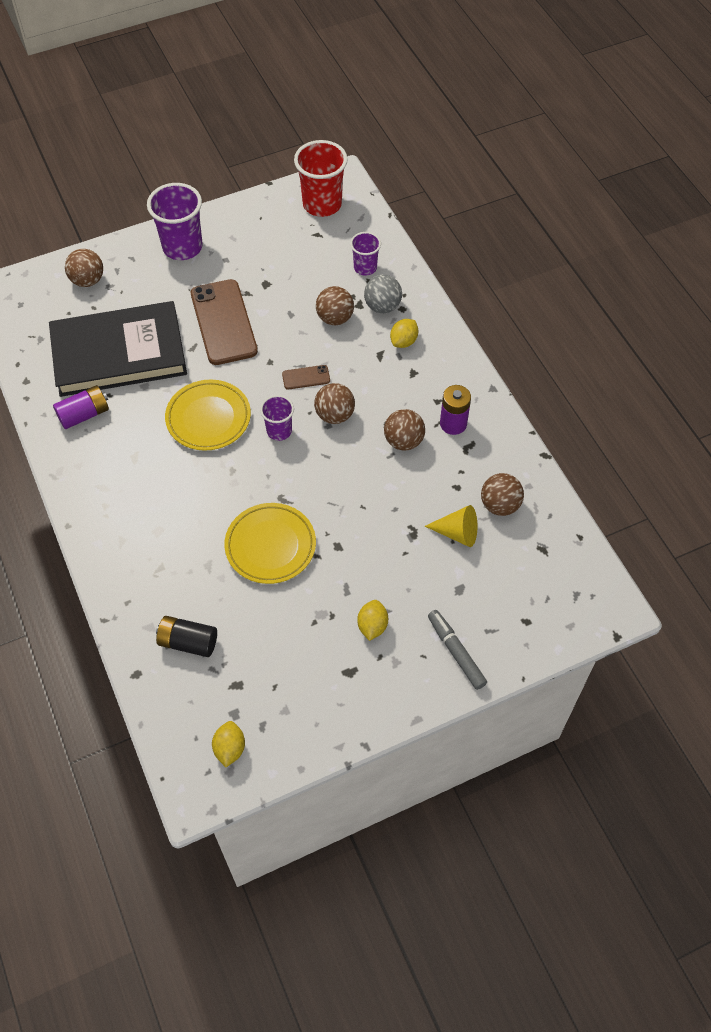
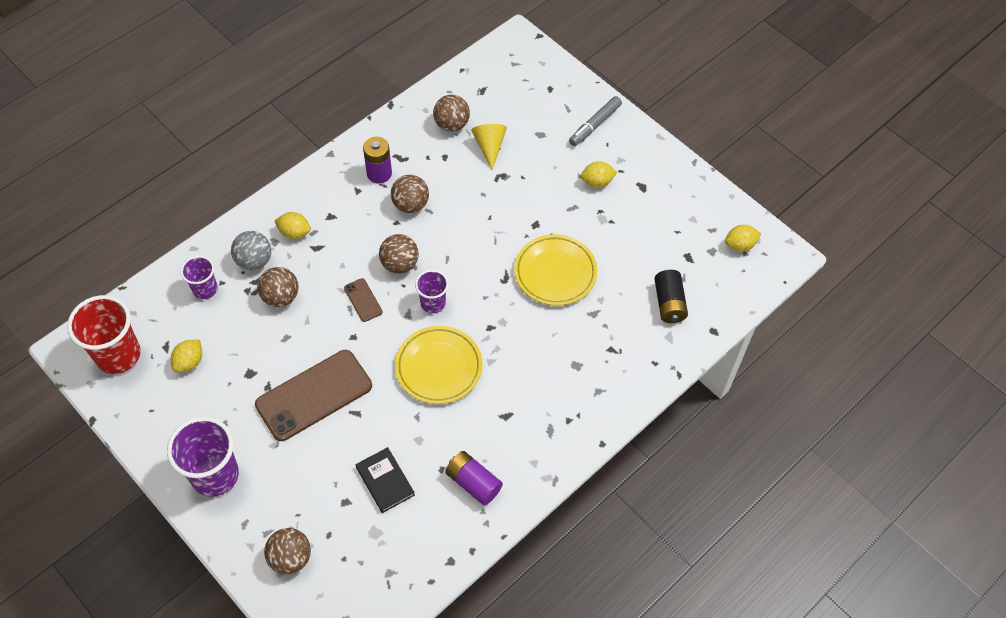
camera: 110 degrees left, 0 degrees up
(119, 353) = (385, 481): black book -> black book, size x0.40
(295, 247) = (189, 362): none -> yellow lemon

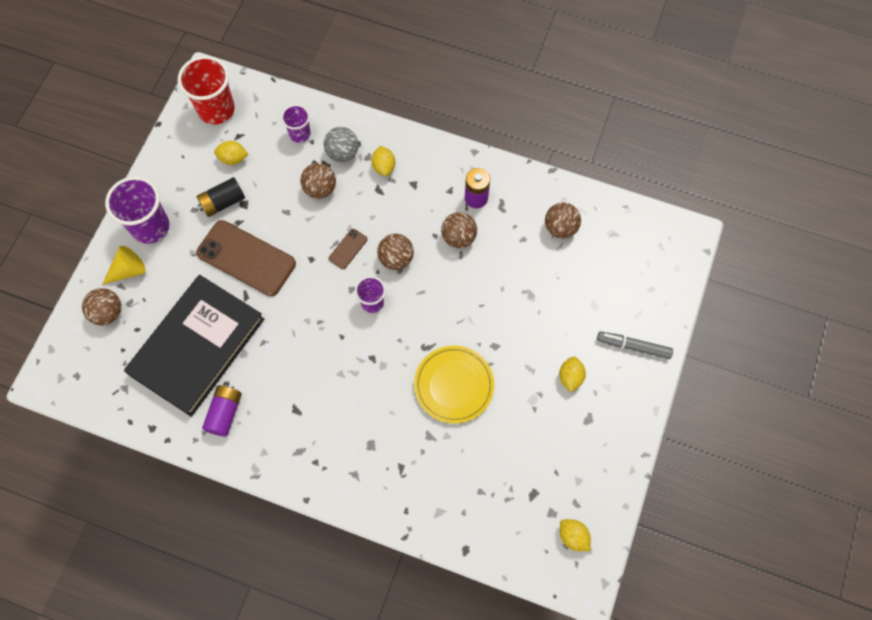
camera: 65 degrees right, 10 degrees up
(385, 481) = (197, 347): black book -> black book, size x2.49
(439, 367) = (315, 336): yellow plate -> none
(489, 146) = (555, 269): yellow cone -> yellow cone (128, 270)
(597, 182) = (570, 377): yellow lemon -> yellow lemon turned 45 degrees clockwise
(669, 303) = (474, 497): black battery -> black battery (223, 202)

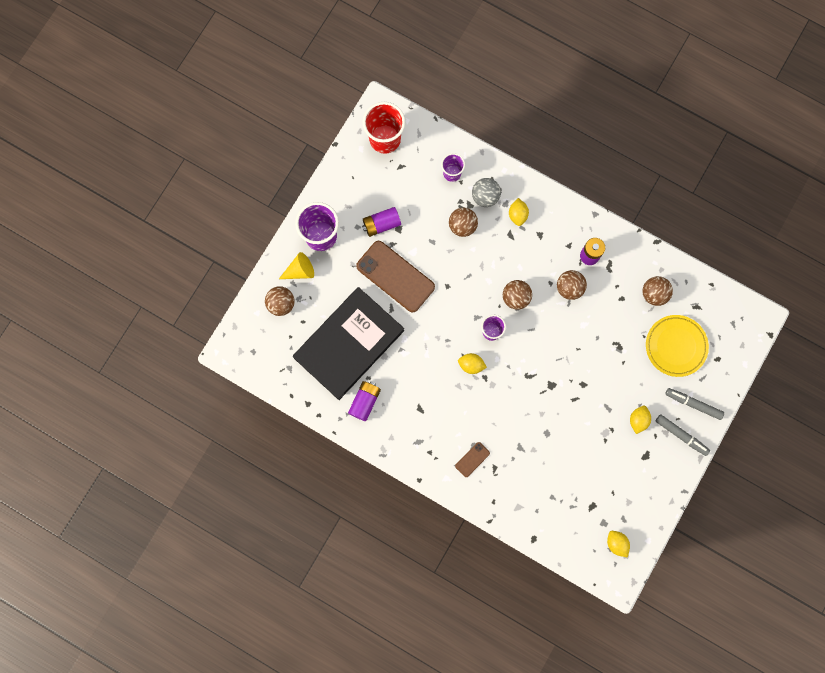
camera: 10 degrees right, 10 degrees up
(223, 202) = (381, 224): black battery -> purple battery
(233, 158) = (394, 186): yellow lemon -> yellow lemon (471, 365)
(348, 249) = (478, 282): brown phone -> brown phone (472, 459)
(454, 385) = (545, 411): yellow plate -> yellow plate (675, 346)
(627, 386) = (681, 435): none -> grey marker

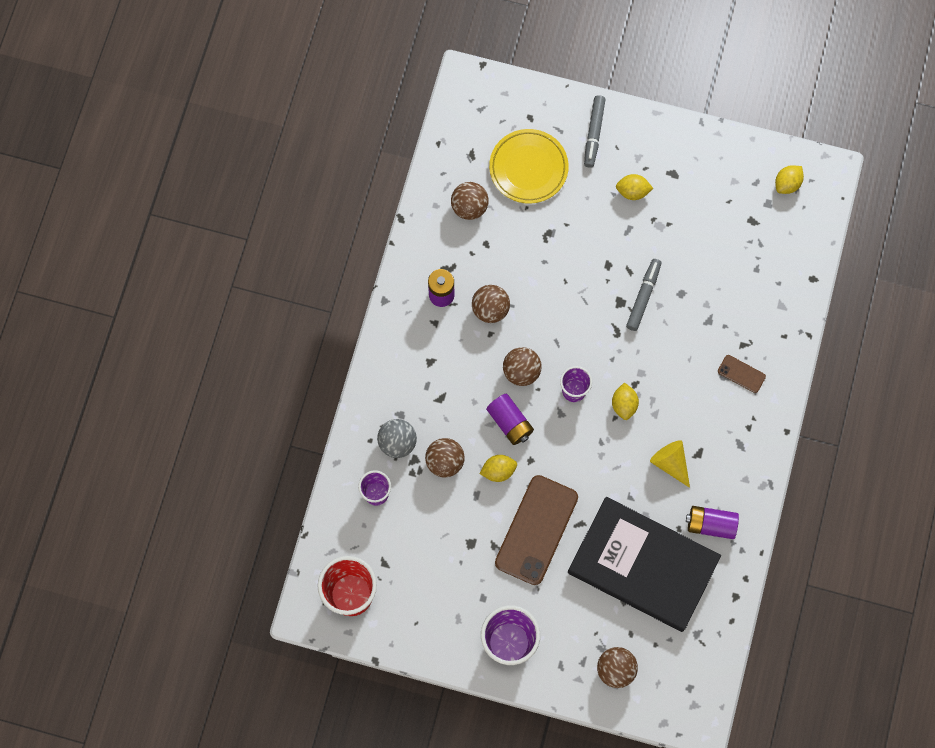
camera: 105 degrees left, 5 degrees down
(300, 271) = (564, 657): yellow cone -> yellow cone (670, 463)
(381, 224) = (471, 567): purple battery -> purple battery (510, 422)
(517, 215) = (411, 395): yellow lemon -> yellow lemon (498, 471)
(681, 435) = (636, 139): grey marker -> grey marker (643, 296)

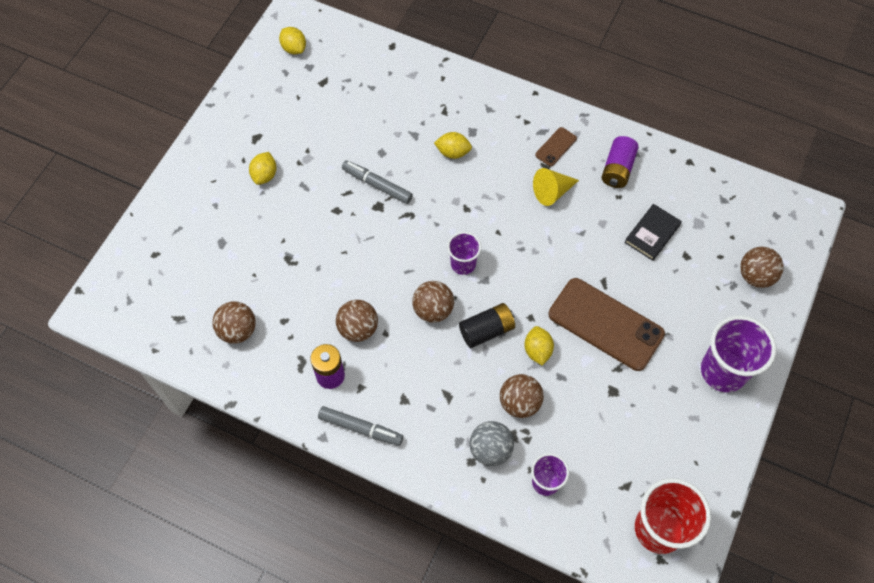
camera: 80 degrees left, 10 degrees down
(510, 422) = (486, 330): purple battery -> black battery
(528, 168) = (211, 265): yellow plate -> none
(594, 133) = (192, 198): grey marker -> grey marker (361, 428)
(624, 405) = (486, 221): yellow lemon -> yellow lemon (453, 152)
(643, 565) = (652, 233): black book -> black book, size x0.40
(741, 374) = (473, 118): brown phone -> brown phone (556, 147)

